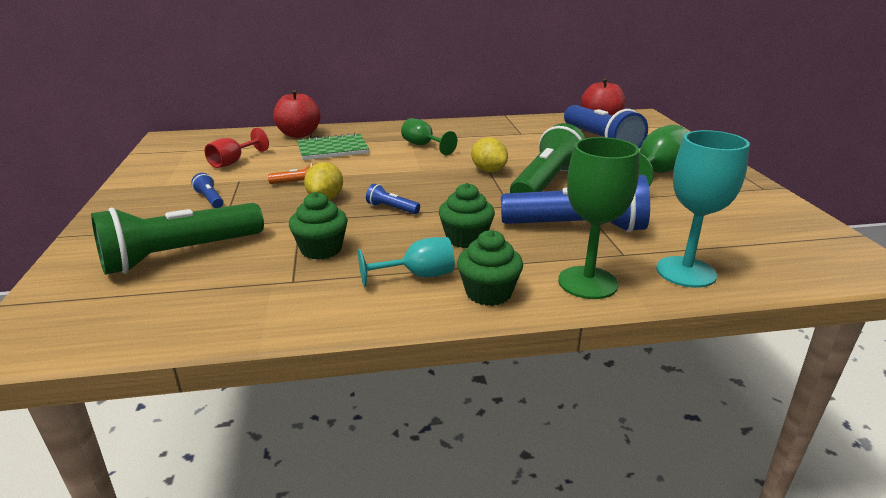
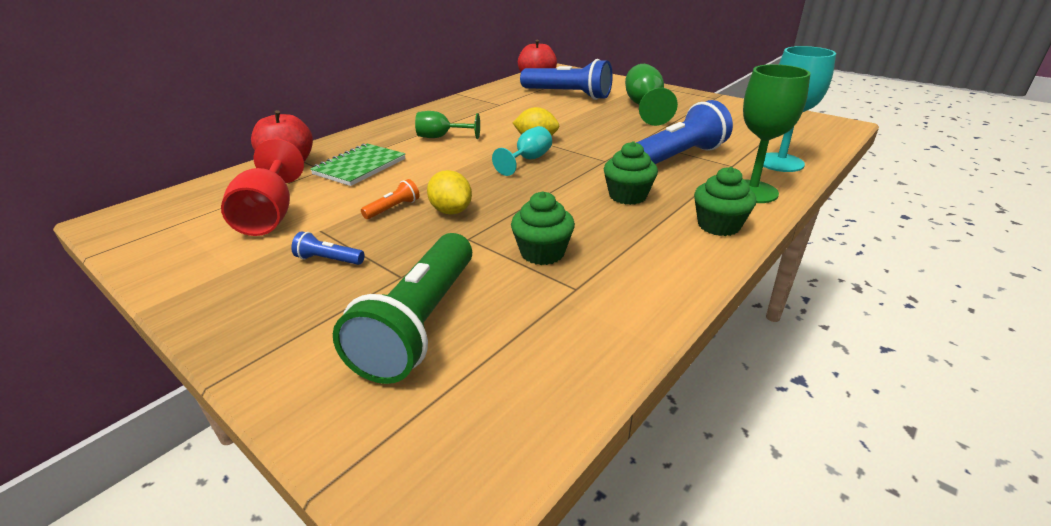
camera: 40 degrees left, 5 degrees up
(233, 162) = (270, 215): red goblet -> red goblet, size x1.57
(392, 208) = (526, 196): blue flashlight -> none
(418, 276) = (654, 236): turquoise goblet -> turquoise goblet (528, 160)
(545, 184) = (595, 136): green flashlight -> none

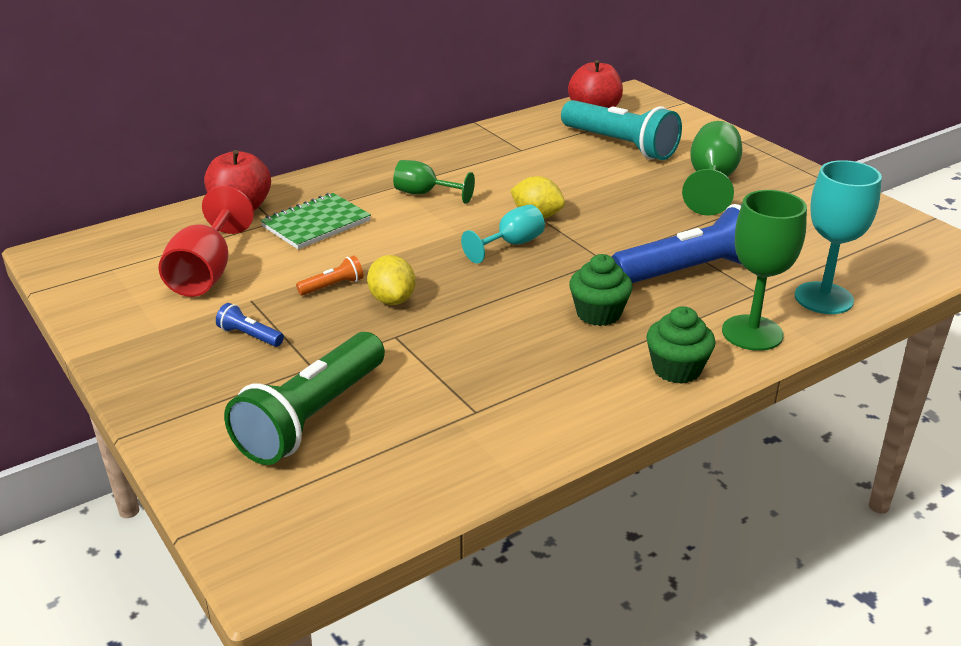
camera: 15 degrees right, 0 degrees up
(542, 253) = (463, 367): green cupcake -> none
(567, 95) = (620, 145): blue flashlight -> turquoise flashlight

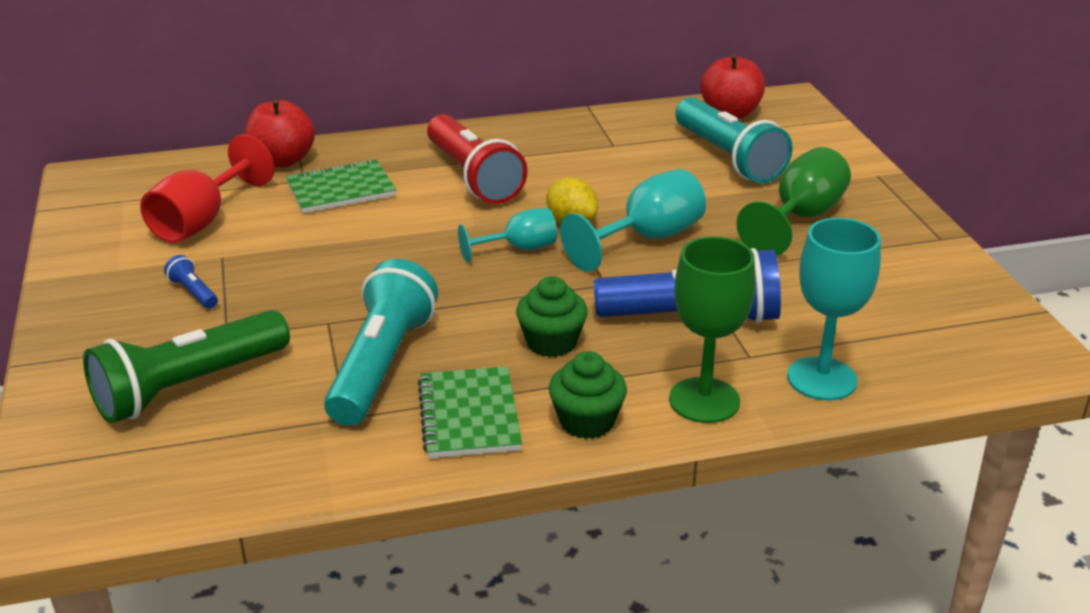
camera: 20 degrees right, 0 degrees up
(332, 286) = (307, 258): orange flashlight -> none
(392, 300) = (353, 284): yellow lemon -> none
(425, 194) = (473, 177): green goblet -> red flashlight
(472, 362) = (381, 365): none -> turquoise flashlight
(579, 386) = (469, 415): none -> green notebook
(608, 218) = (647, 238): none -> turquoise goblet

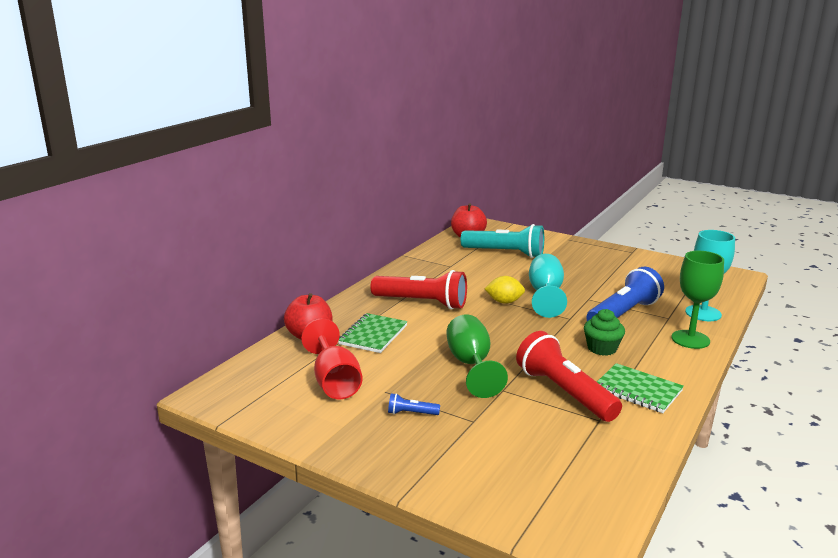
camera: 45 degrees left, 10 degrees down
(189, 386) = (509, 450): green flashlight -> none
(381, 365) = (564, 393): turquoise flashlight -> red flashlight
(519, 249) = (509, 321): turquoise goblet -> none
(587, 421) = (676, 368): green cupcake -> none
(800, 218) = (578, 264): green goblet -> green goblet (471, 365)

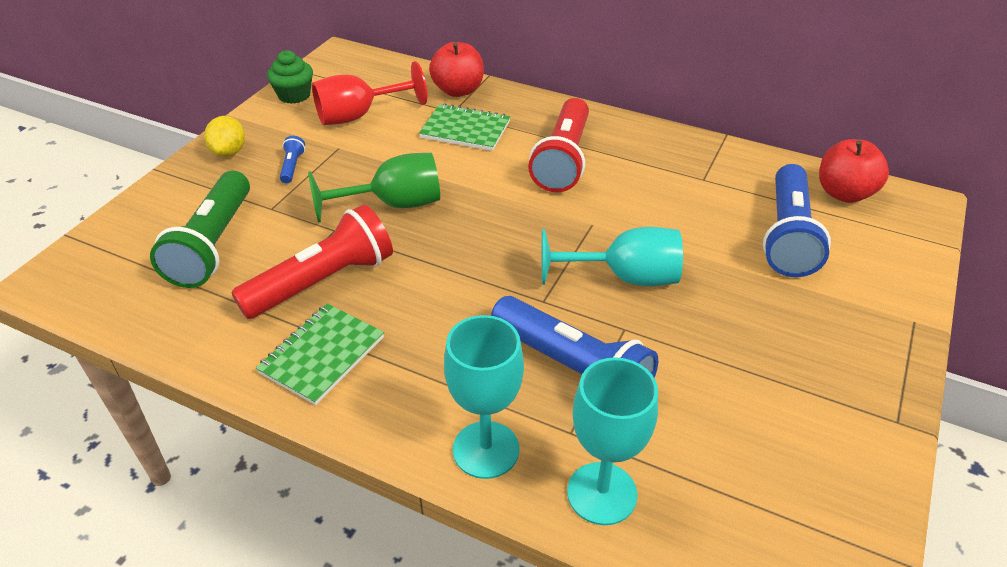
camera: 85 degrees right, 20 degrees up
(504, 302) = (585, 233): yellow lemon -> yellow lemon (229, 152)
(505, 253) = (787, 235): turquoise flashlight -> blue flashlight
(524, 447) = (213, 244): none -> green flashlight
(602, 348) = (444, 329): green cupcake -> green cupcake (294, 95)
(690, 339) = (486, 449): green goblet -> turquoise goblet

